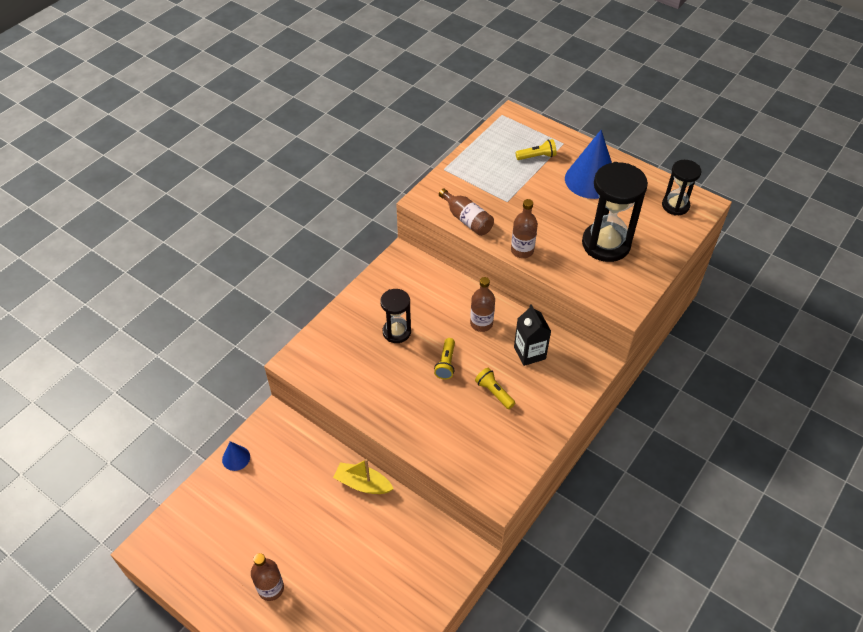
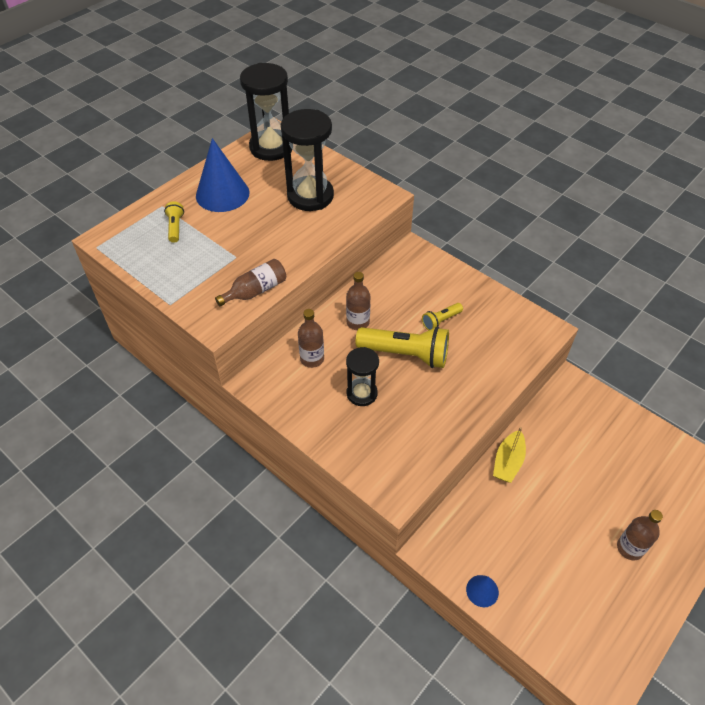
camera: 85 degrees left, 0 degrees up
(446, 363) = (405, 354): yellow flashlight -> yellow flashlight, size x2.01
(522, 250) = (308, 253): brown bottle -> brown bottle (312, 359)
(529, 353) = (396, 291): black carton -> none
(675, 205) = (271, 148): black hourglass -> black hourglass, size x1.71

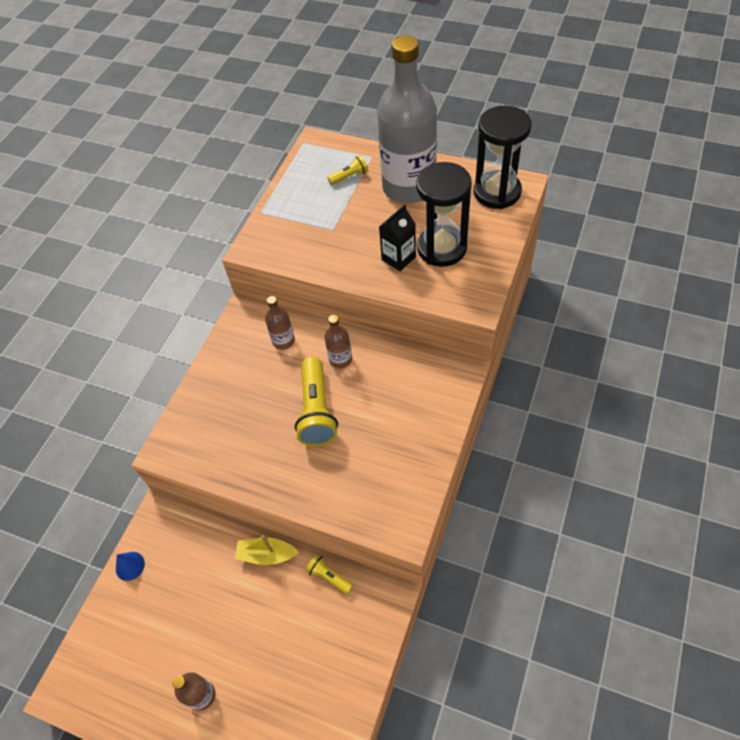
camera: 75 degrees right, 5 degrees up
(222, 194) = (408, 187): blue cone -> grey bottle
(256, 291) = (298, 259): brown bottle -> none
(303, 224) = (398, 258): none -> black carton
(362, 393) = (258, 391): black hourglass -> none
(441, 321) = (372, 427): yellow flashlight -> yellow flashlight (329, 577)

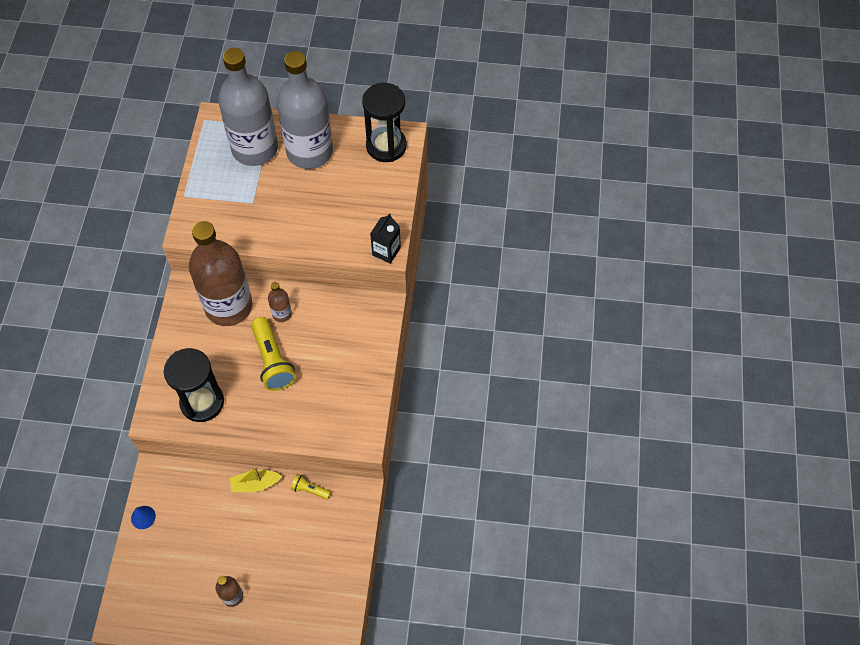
camera: 20 degrees left, 5 degrees up
(283, 341) = (228, 306): brown bottle -> brown bottle, size x2.44
(349, 176) = (255, 149): yellow flashlight -> grey bottle
(398, 258) = (315, 221): black carton -> black carton (386, 251)
(441, 248) = (349, 206): black hourglass -> black hourglass (202, 402)

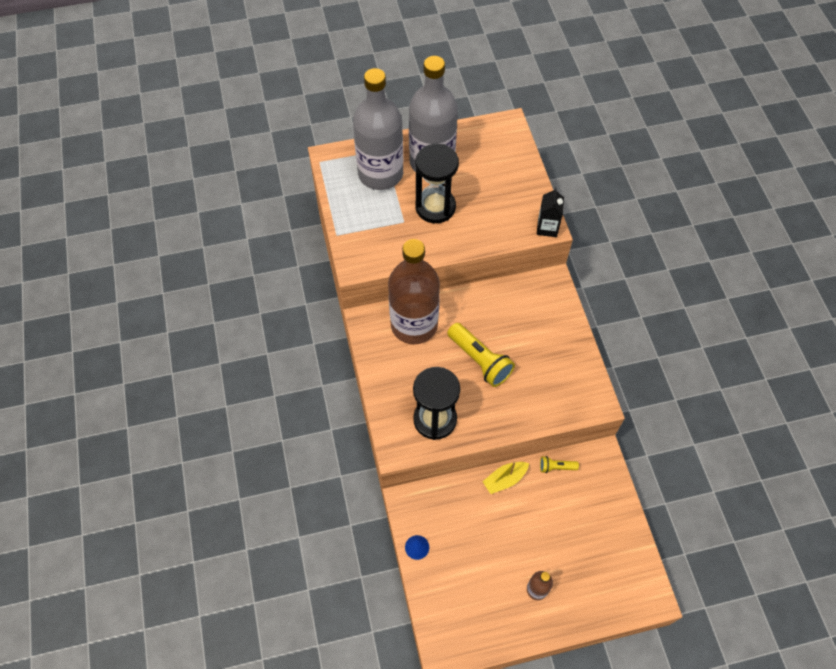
camera: 20 degrees left, 0 degrees up
(282, 314) = (466, 316): brown bottle -> none
(386, 146) = (497, 137): black hourglass -> black hourglass (435, 207)

